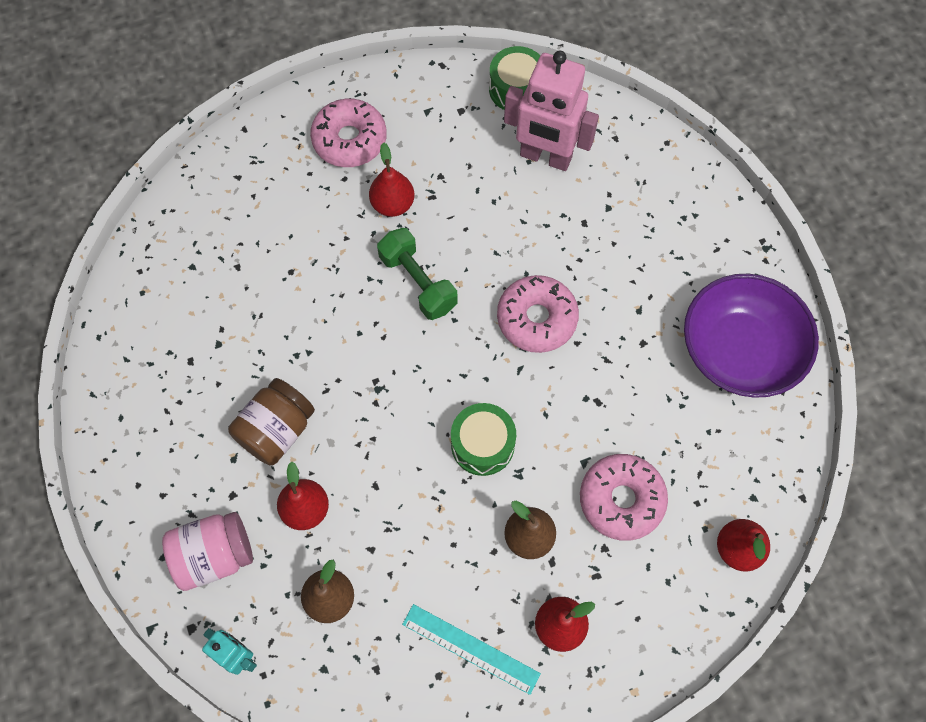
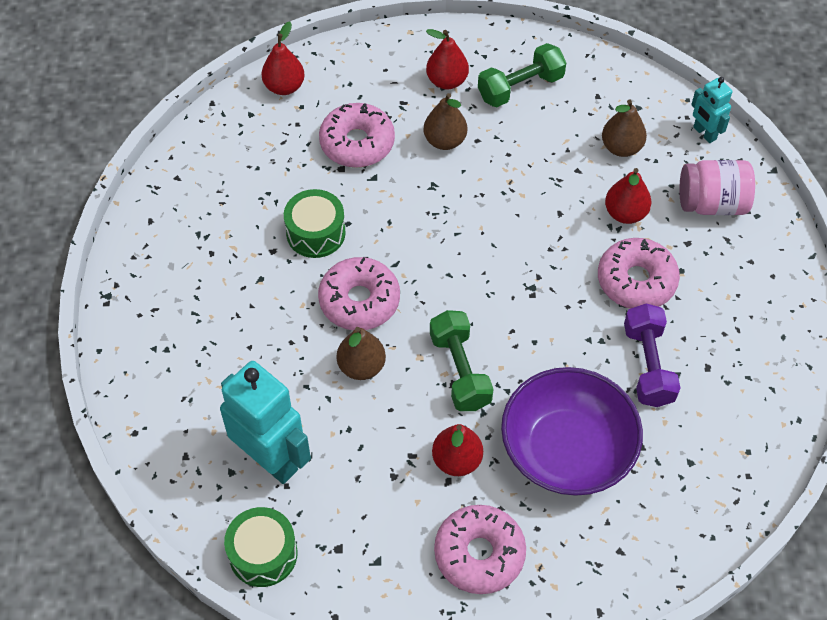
camera: 160 degrees left, 10 degrees down
(247, 344) = (648, 365): none -> purple dumbbell
(276, 430) = (636, 281): brown jar -> pink donut
(470, 648) = (520, 87): turquoise ruler -> green dumbbell
(482, 444) = (454, 215): green drum -> green drum (316, 233)
(506, 257) = (361, 366): none -> brown pear
(545, 157) = (271, 459): pink robot -> turquoise robot
(739, 350) = (191, 218): purple bowl -> purple bowl (567, 449)

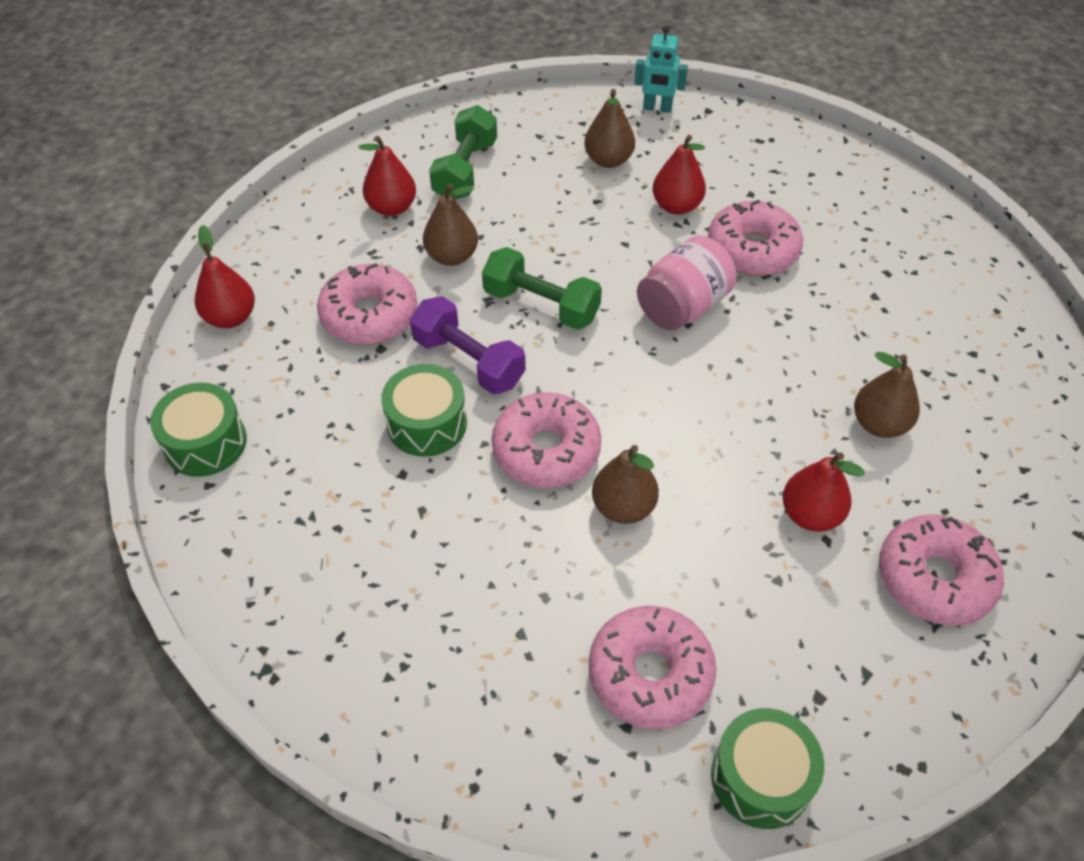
camera: 45 degrees left, 5 degrees down
(198, 153) = (205, 443): none -> green drum
(271, 459) = (650, 674): turquoise robot -> pink donut
(460, 370) = (712, 435): green dumbbell -> green dumbbell (541, 305)
(567, 449) = (879, 424): purple bowl -> brown pear
(648, 365) = (846, 306): purple dumbbell -> purple dumbbell (468, 361)
(711, 203) = (729, 153): pink jar -> pink jar (683, 307)

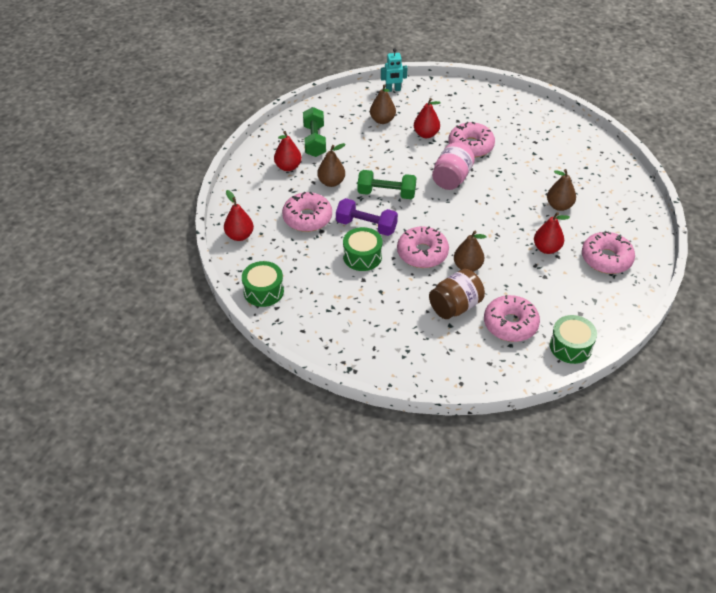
camera: 20 degrees left, 5 degrees down
(553, 592) = (455, 306): none -> brown jar

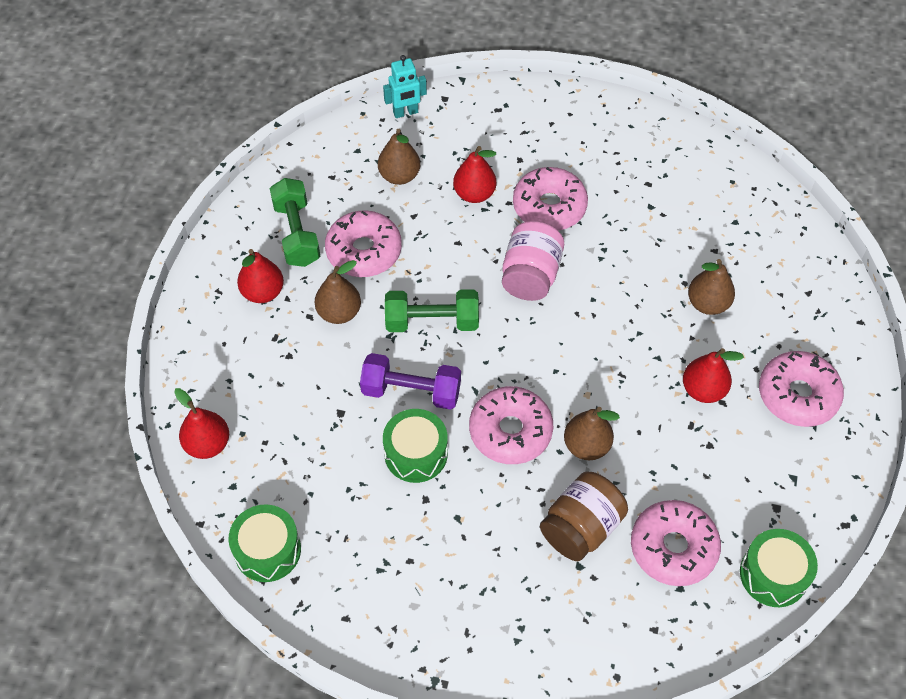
camera: 10 degrees left, 10 degrees up
(307, 218) = (313, 391): pink donut -> pink donut (364, 251)

